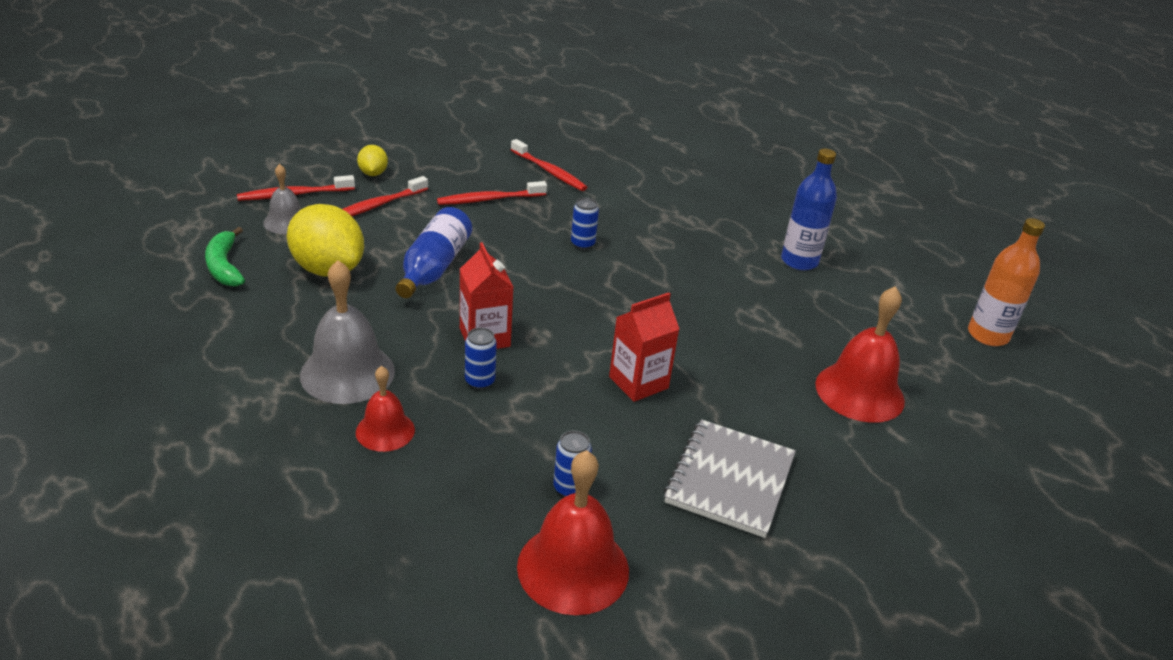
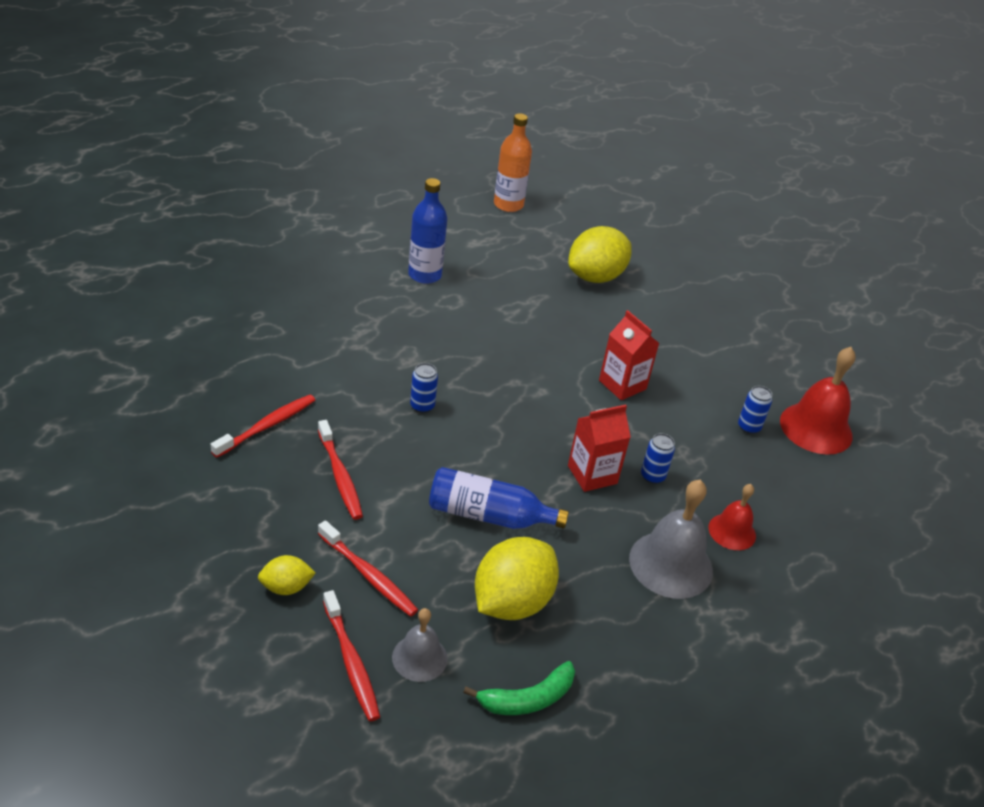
camera: 95 degrees left, 5 degrees up
(730, 480) = (709, 350): grey notebook -> none
(859, 392) = (595, 277): red bell -> yellow lemon

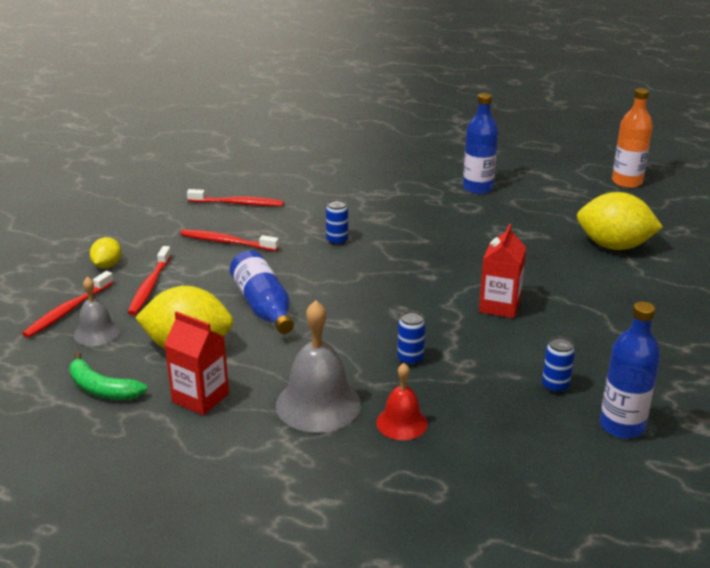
camera: 60 degrees right, 10 degrees down
(286, 587) = (107, 265): yellow lemon -> yellow lemon turned 60 degrees clockwise
(340, 476) = (226, 242): red toothbrush -> red toothbrush turned 75 degrees clockwise
(592, 474) = (369, 331): red carton -> red carton (200, 398)
(816, 428) = (622, 426): red bell -> blue bottle

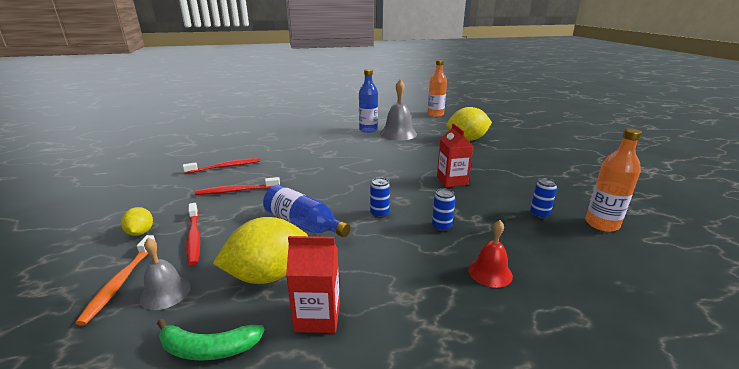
camera: 30 degrees left, 5 degrees down
(68, 310) = (120, 282): red toothbrush -> orange toothbrush
(318, 404) = (418, 282): grey bell -> grey bell (398, 133)
(337, 241) = (316, 172): blue can -> blue can (379, 214)
(622, 426) = (602, 224): blue bottle -> orange bottle

